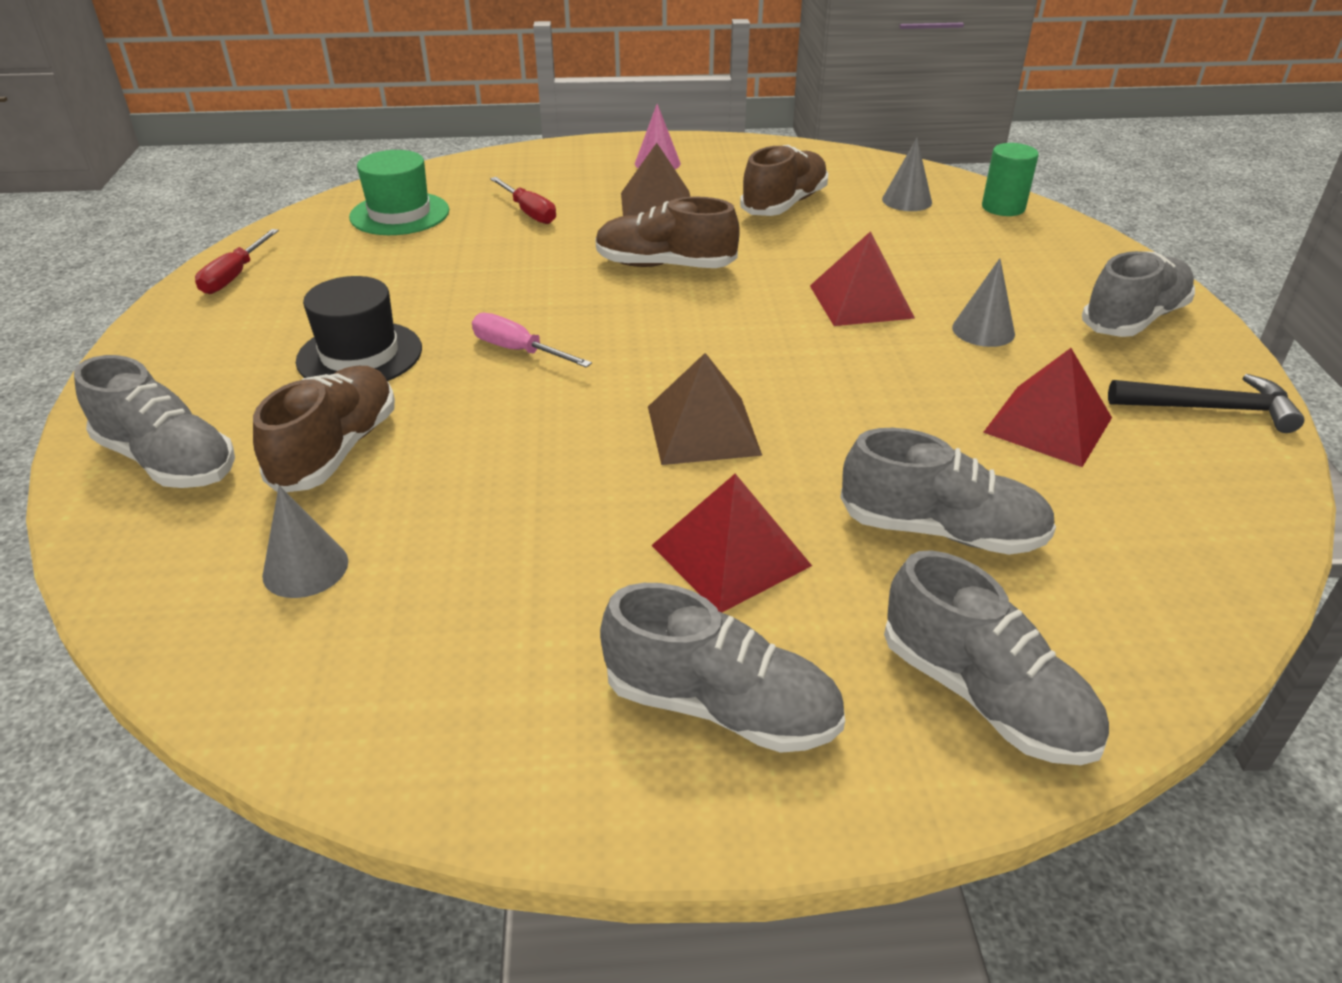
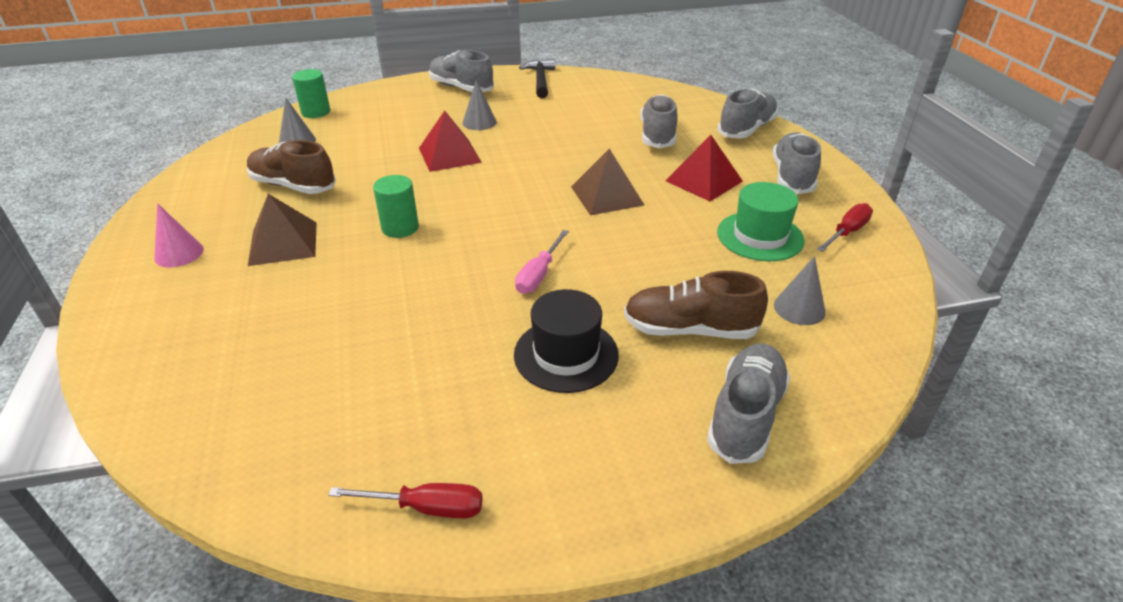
camera: 100 degrees left, 0 degrees up
(399, 214) = (268, 410): green hat -> green hat (760, 236)
(529, 212) = (283, 314): red screwdriver -> red screwdriver (847, 232)
(665, 266) = (400, 228): brown shoe -> green cylinder
(1047, 425) = (566, 111): red pyramid -> none

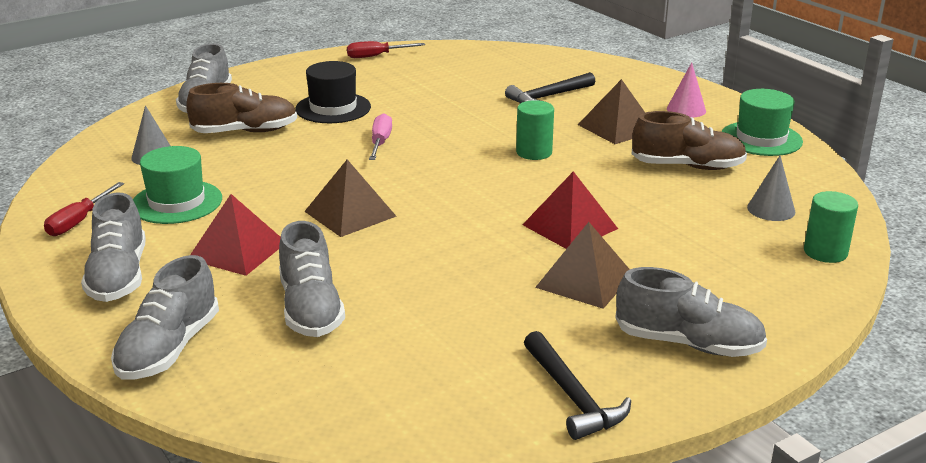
camera: 160 degrees right, 10 degrees down
(184, 201) = (761, 139): none -> green hat
(287, 312) = (548, 97): none -> black hammer
(479, 122) = (584, 280): grey cone -> brown pyramid

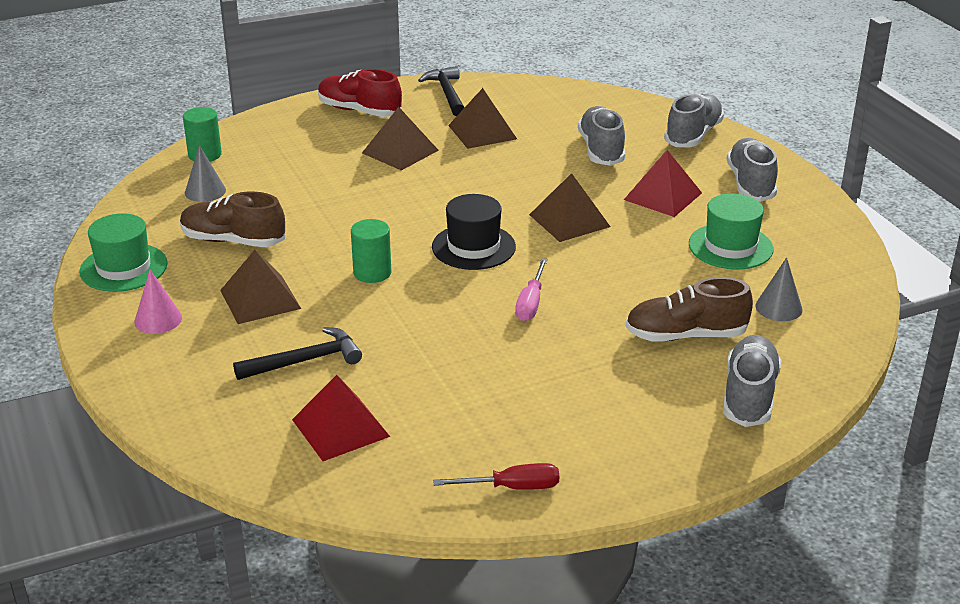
camera: 170 degrees left, 5 degrees up
(79, 221) = (811, 235): red screwdriver -> none
(333, 108) = (582, 367): black hat -> black hat (473, 247)
(486, 323) = (482, 132): none -> brown pyramid
(570, 226) = (385, 192): red pyramid -> red pyramid (340, 427)
(688, 343) = (359, 111): grey shoe -> red shoe

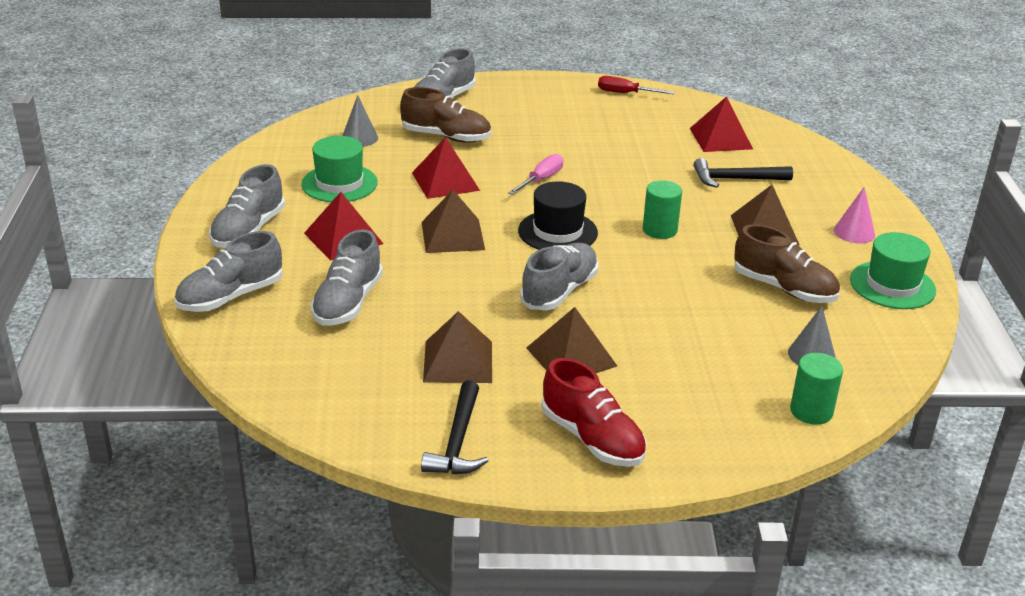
camera: 160 degrees left, 0 degrees up
(438, 194) = (559, 291): none -> grey shoe
(629, 275) = (445, 181): none -> red pyramid

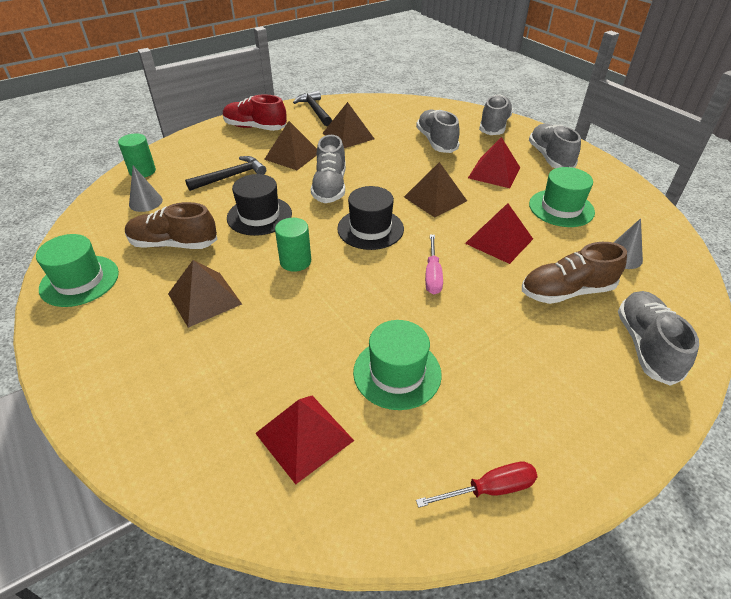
camera: 150 degrees right, 10 degrees up
(633, 142) = (397, 373): none -> green hat
(671, 286) = (259, 216): none -> black hat
(736, 179) = (255, 360): black hammer -> black hammer (231, 176)
(854, 232) = (113, 332): pink cone -> none

